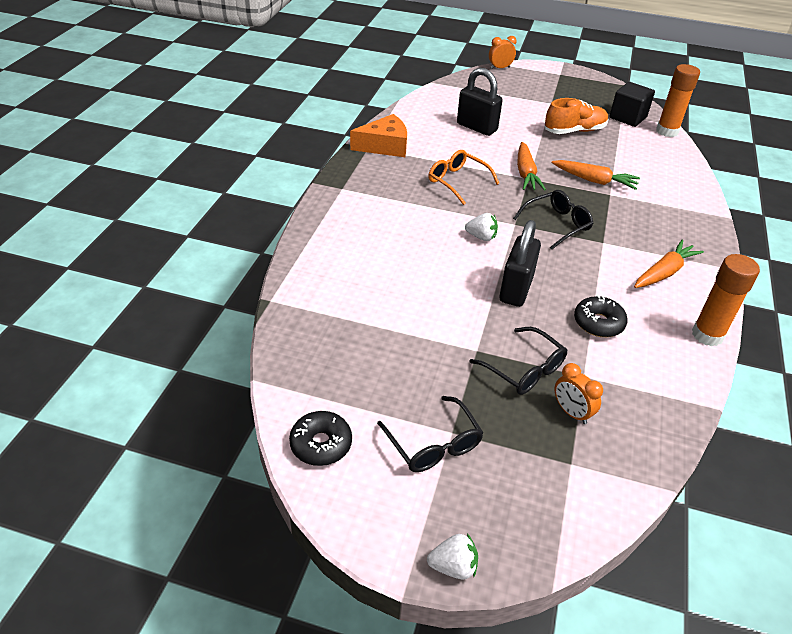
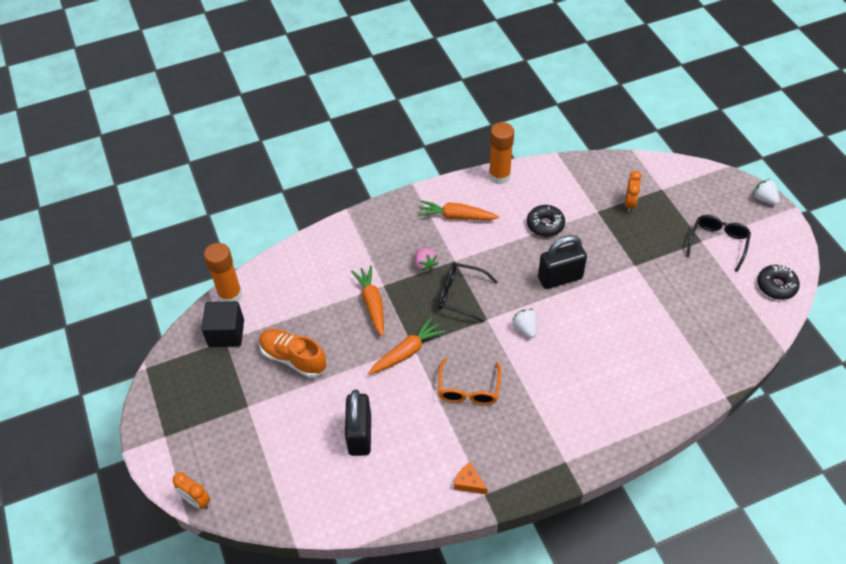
camera: 125 degrees left, 10 degrees up
(385, 146) = (469, 482): orange cheese -> orange cheese, size x0.51
(524, 369) = (623, 237): black glasses -> none
(614, 224) = (425, 265): none -> pink strawberry

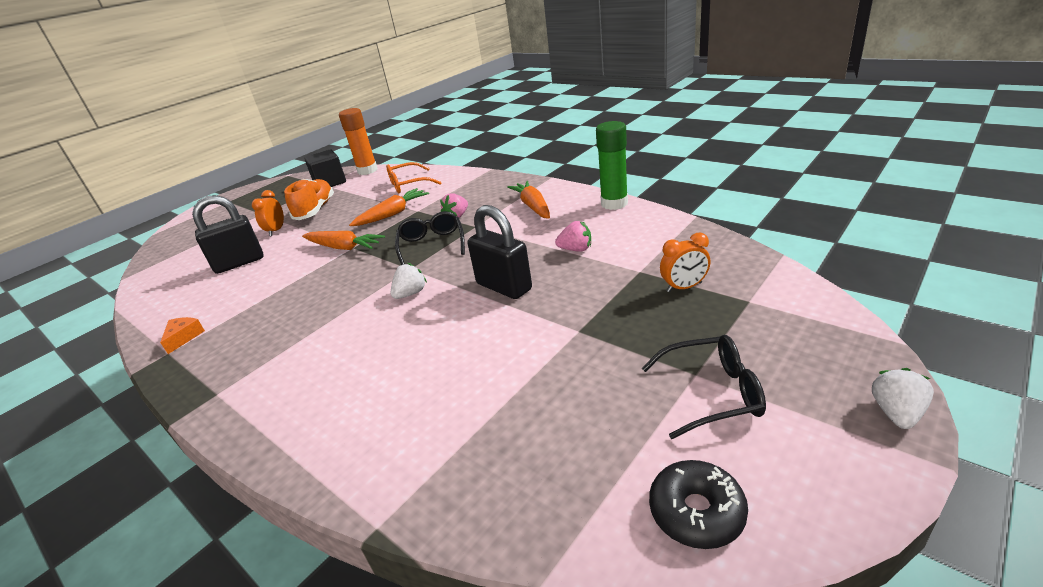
camera: 65 degrees right, 20 degrees down
(196, 501) = (169, 231): orange clock -> orange clock (276, 230)
(468, 389) = (309, 293): orange glasses -> orange glasses (408, 184)
(499, 176) = (614, 203): orange glue stick -> green glue stick
(545, 225) = (576, 249): black donut -> pink strawberry

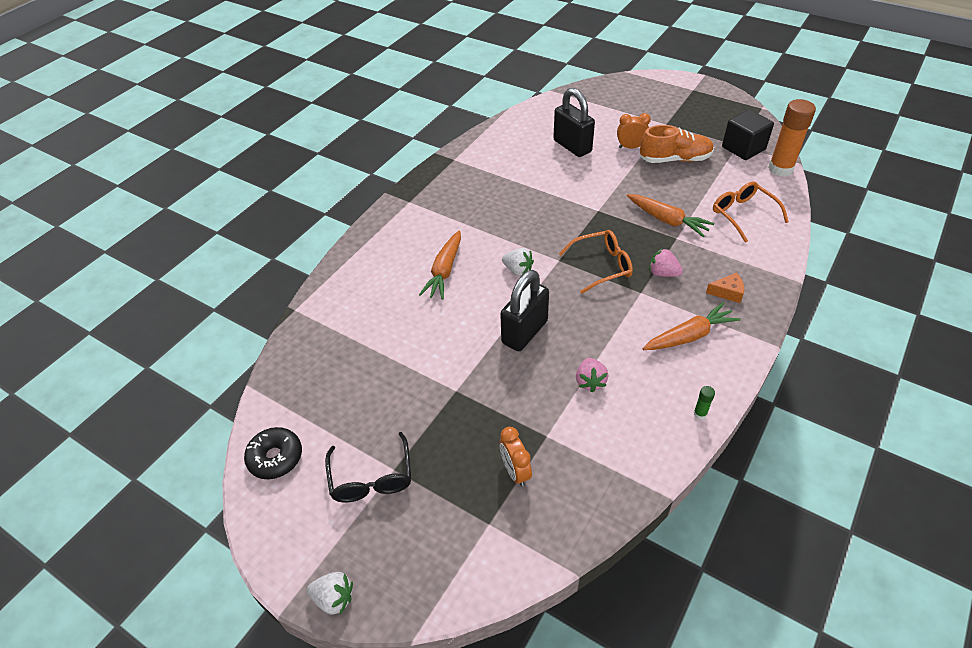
camera: 80 degrees right, 15 degrees up
(184, 337) = (470, 159): orange cheese -> orange cheese (727, 292)
(343, 247) = (597, 204): orange carrot -> orange carrot (444, 271)
(432, 245) = (602, 266): black glasses -> orange glasses
(614, 203) = (700, 414): green glue stick -> green glue stick, size x0.40

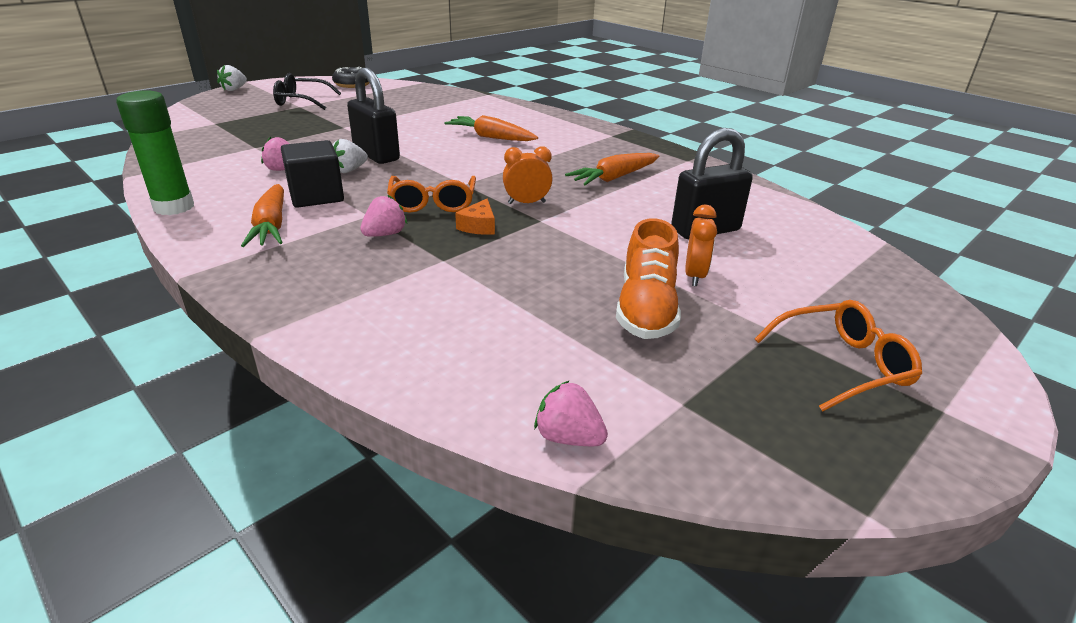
camera: 100 degrees right, 15 degrees down
(515, 471) = (241, 134): orange clock -> orange clock (527, 203)
(518, 270) = (465, 164): white strawberry -> white strawberry (349, 170)
(667, 220) = (486, 262): orange carrot -> orange carrot (614, 178)
(700, 414) = (174, 207): green glue stick -> green glue stick, size x2.48
(727, 292) = (305, 268): orange cheese -> orange cheese (479, 226)
(743, 148) = (666, 407): black cube -> black cube (316, 196)
(743, 214) = (452, 334): orange glasses -> orange glasses (842, 364)
(780, 169) = (568, 437): orange glue stick -> pink strawberry

